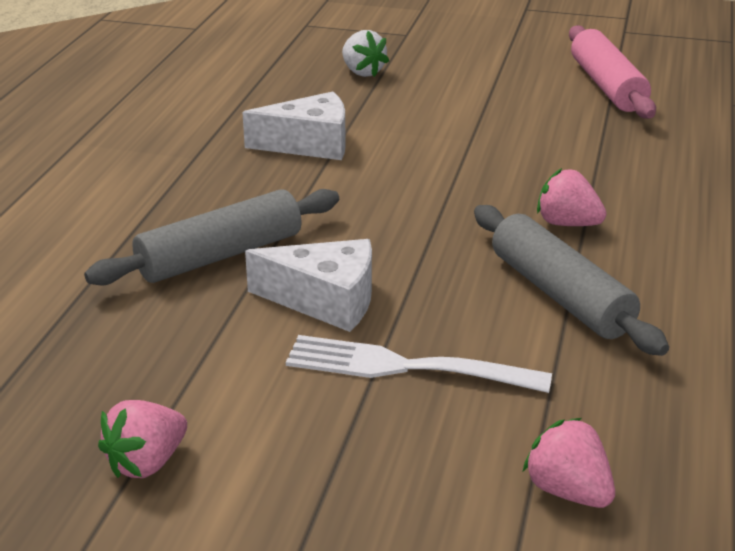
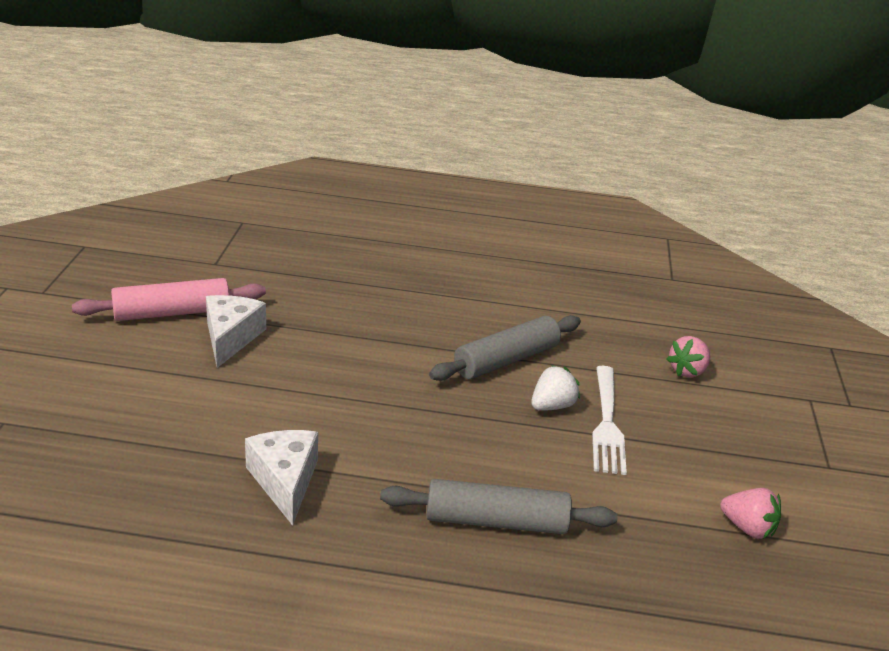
camera: 100 degrees left, 0 degrees up
(220, 255) = (496, 521): grey rolling pin -> grey rolling pin turned 45 degrees counterclockwise
(325, 300) = (544, 460): white cheese -> white cheese (231, 338)
(362, 72) = (109, 452): white strawberry -> white strawberry (552, 406)
(567, 223) = (413, 350): pink strawberry -> none

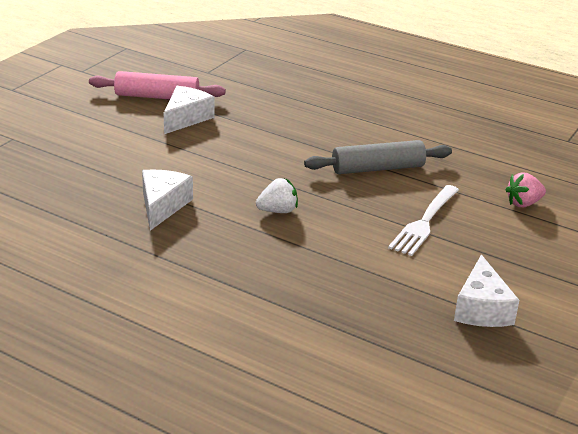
camera: 25 degrees right, 0 degrees up
(496, 521) = (290, 260): grey rolling pin -> none
(552, 406) = (389, 203): white strawberry -> white strawberry (278, 211)
(748, 528) = (481, 309): pink strawberry -> white cheese

